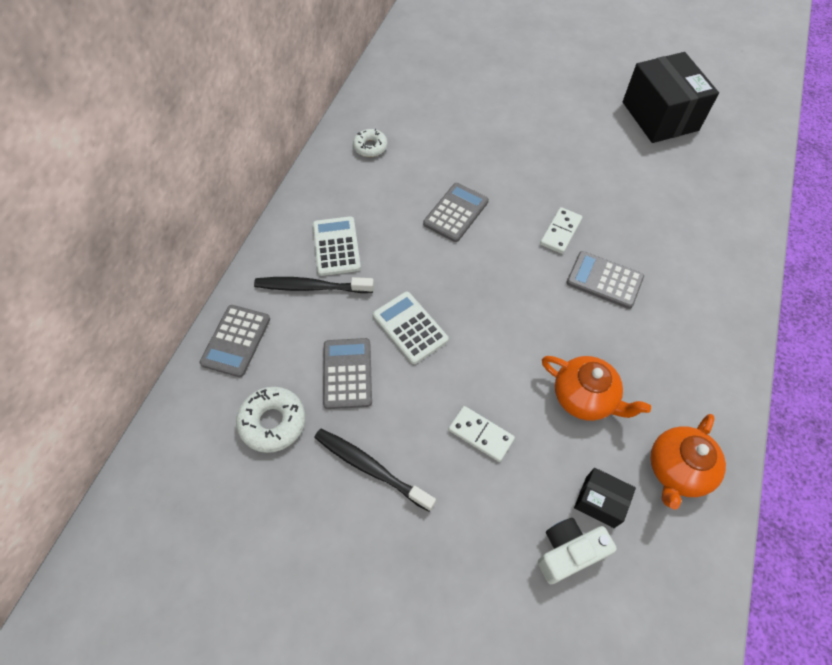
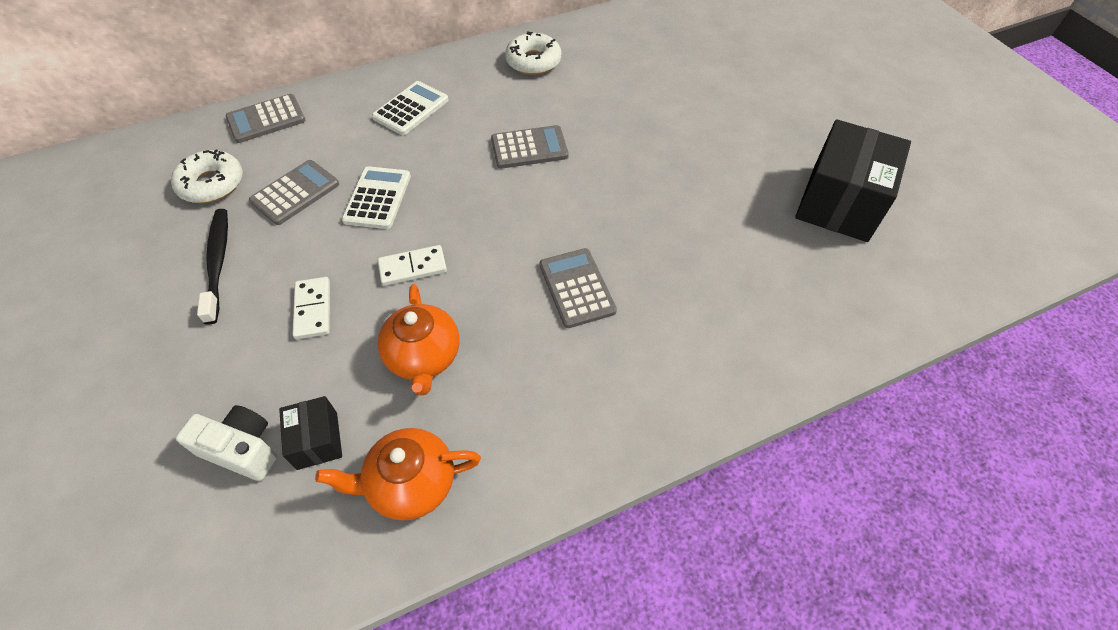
camera: 45 degrees right, 5 degrees down
(311, 287) = (356, 122): black toothbrush -> none
(370, 147) = (533, 61): white donut -> white donut, size x1.51
(560, 232) = (594, 223): white domino -> white domino (413, 267)

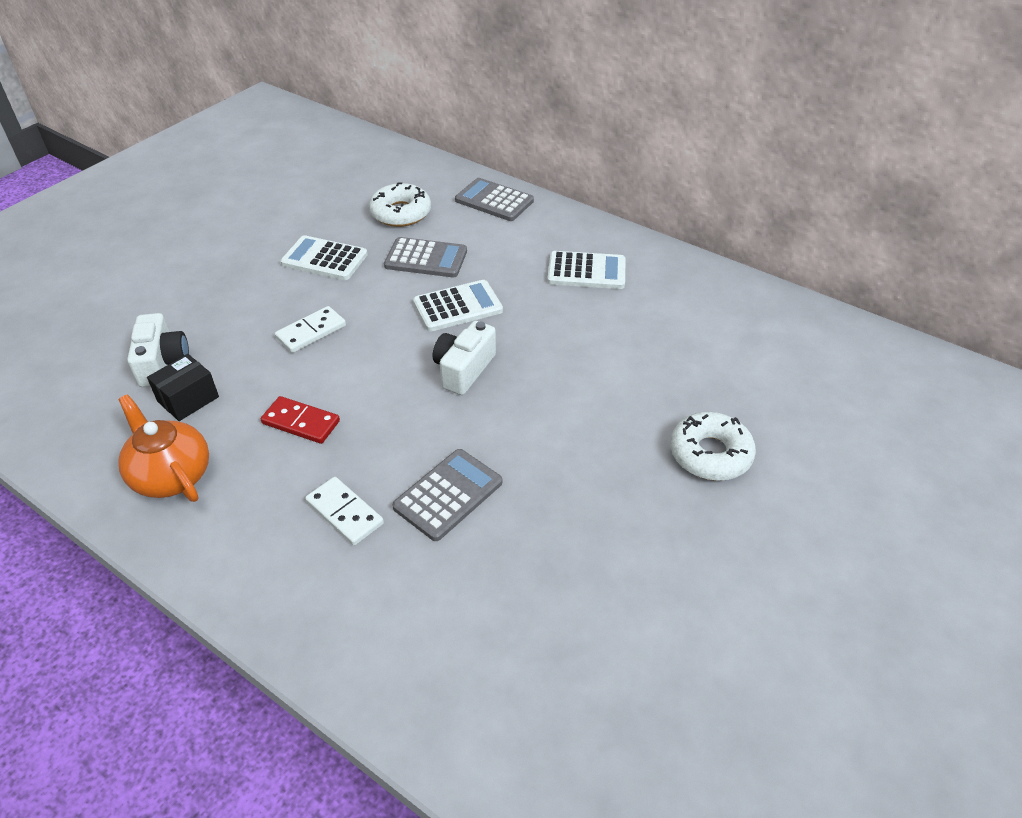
camera: 60 degrees right, 10 degrees down
(218, 263) = (324, 259): black toothbrush -> white calculator
(413, 267) = (394, 367): white domino -> white domino (344, 513)
(424, 357) = (301, 422): orange teapot -> red domino
(454, 225) = (464, 369): none -> white camera
(529, 148) = (610, 374): grey calculator -> none
(533, 61) = (743, 319): white donut -> white donut (710, 454)
(840, 203) = (788, 717): black box -> none

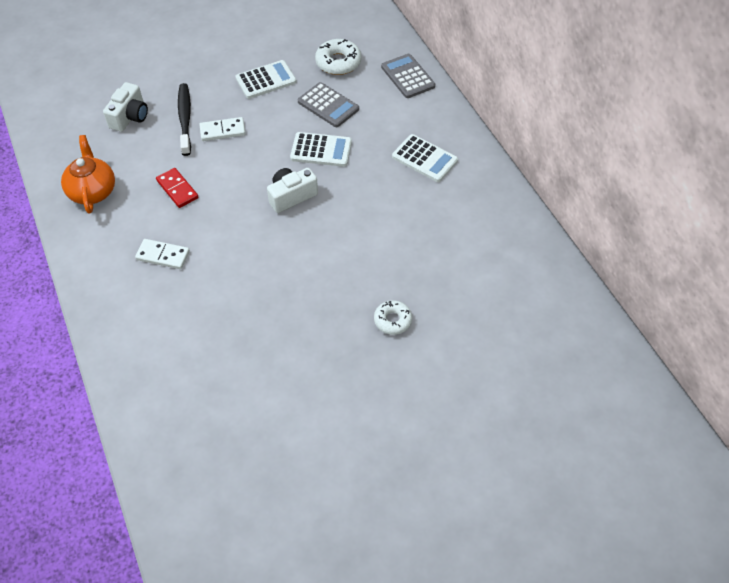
camera: 30 degrees right, 10 degrees up
(188, 399) = (129, 147): black box -> none
(247, 337) = (185, 119): none -> black toothbrush
(324, 259) = (266, 80): white calculator -> white calculator turned 105 degrees clockwise
(344, 513) = (163, 255): white domino -> white domino turned 60 degrees counterclockwise
(448, 495) = (223, 271): grey calculator -> none
(710, 454) = (392, 320): white donut -> white donut, size x0.66

